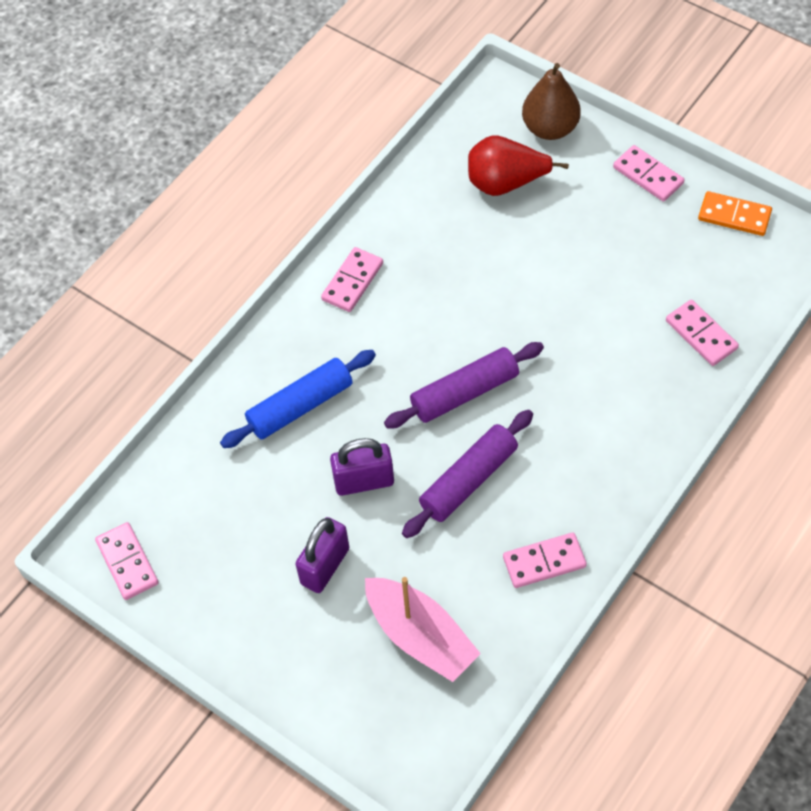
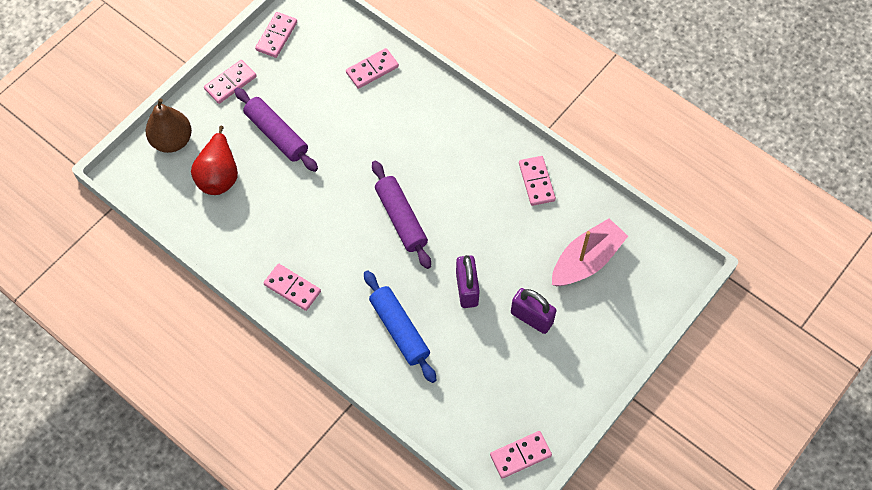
camera: 90 degrees left, 5 degrees up
(468, 480) = (471, 222): purple rolling pin -> purple rolling pin (276, 134)
(734, 216) = (276, 36): orange domino -> pink domino

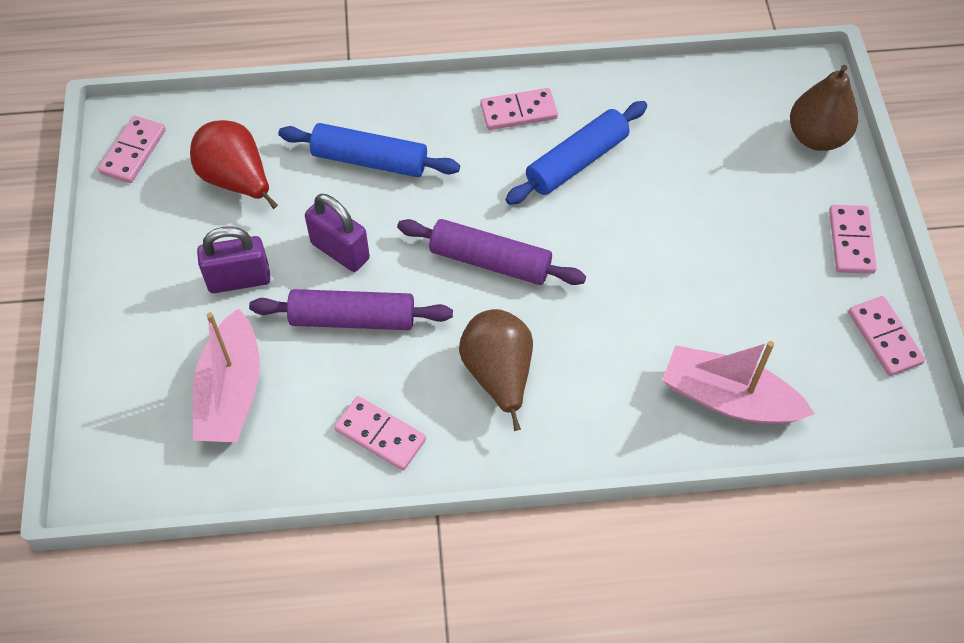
camera: 135 degrees right, 5 degrees down
(219, 175) = (725, 146): red pear -> red pear (236, 180)
(276, 134) = (728, 232): purple rolling pin -> purple rolling pin (352, 318)
(299, 232) = (576, 162): none -> blue rolling pin
(372, 70) = (728, 398): pink domino -> pink boat
(457, 163) = (498, 375): none -> brown pear

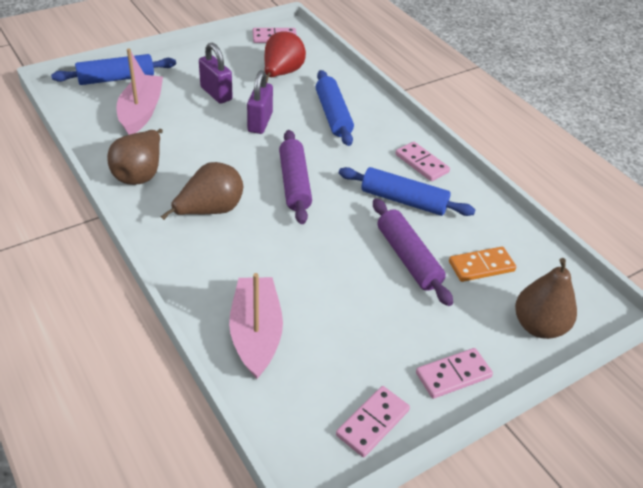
camera: 60 degrees right, 15 degrees down
(118, 401) = (116, 78): none -> blue rolling pin
(231, 392) = (141, 112): pink boat -> pink boat turned 120 degrees clockwise
(352, 318) = (215, 140): purple rolling pin -> purple rolling pin (408, 258)
(380, 435) = (140, 174): pink domino -> brown pear
(715, 141) = (481, 266): none -> orange domino

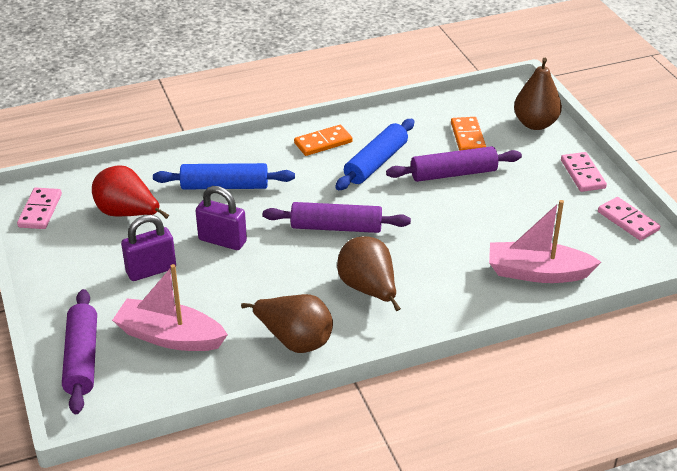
camera: 75 degrees left, 5 degrees down
(116, 78) = (82, 359): blue rolling pin -> purple rolling pin
(421, 163) = (323, 143): pink domino -> orange domino

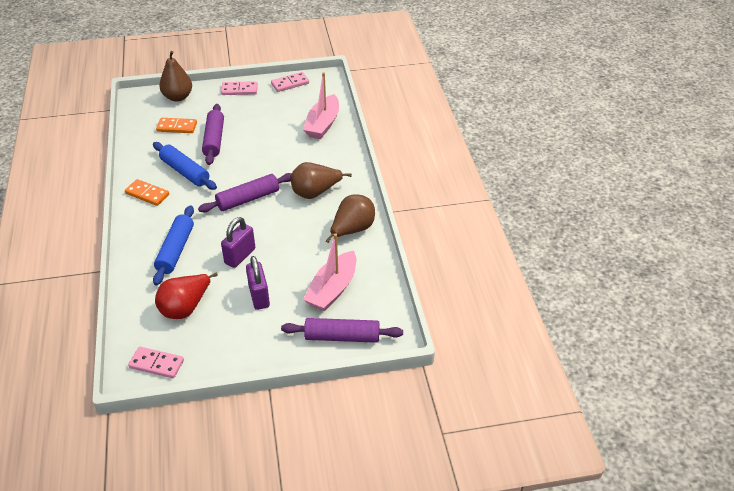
camera: 80 degrees left, 5 degrees up
(323, 143) = (147, 194): orange domino -> orange domino turned 45 degrees counterclockwise
(336, 227) = (248, 199): purple rolling pin -> purple rolling pin turned 45 degrees clockwise

